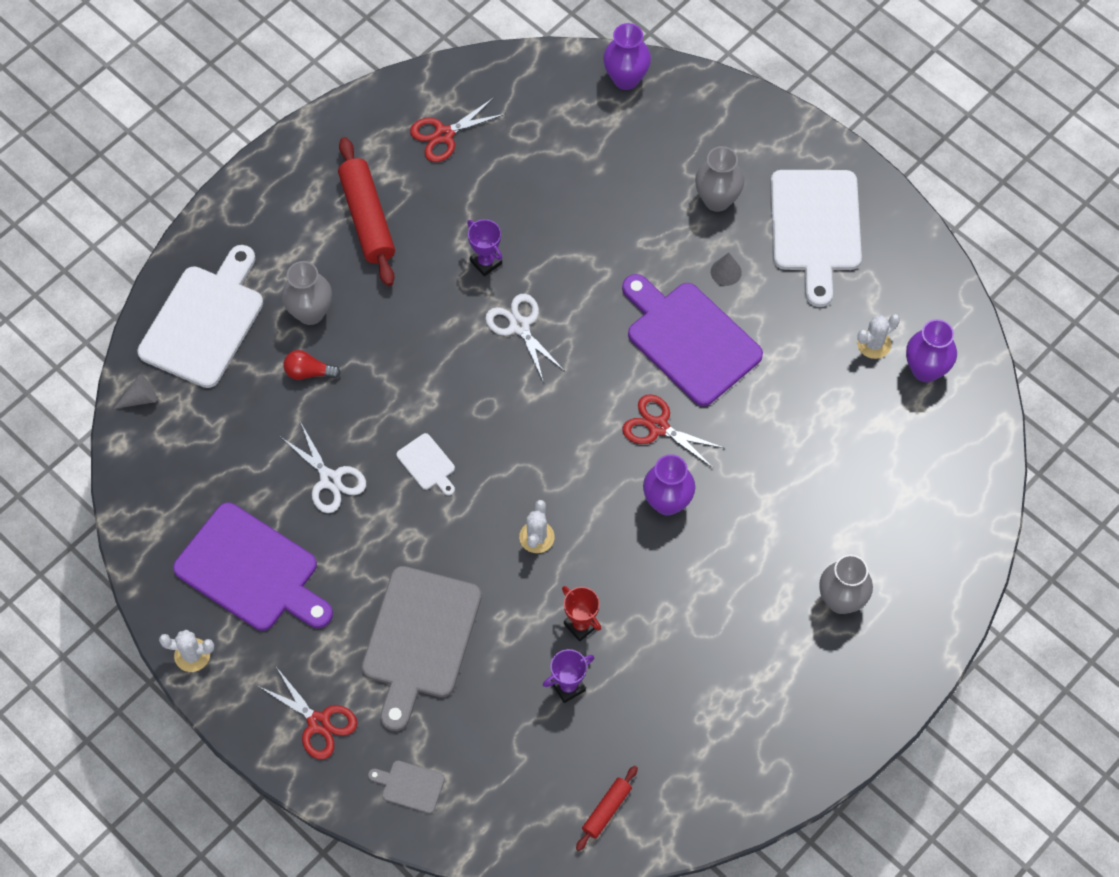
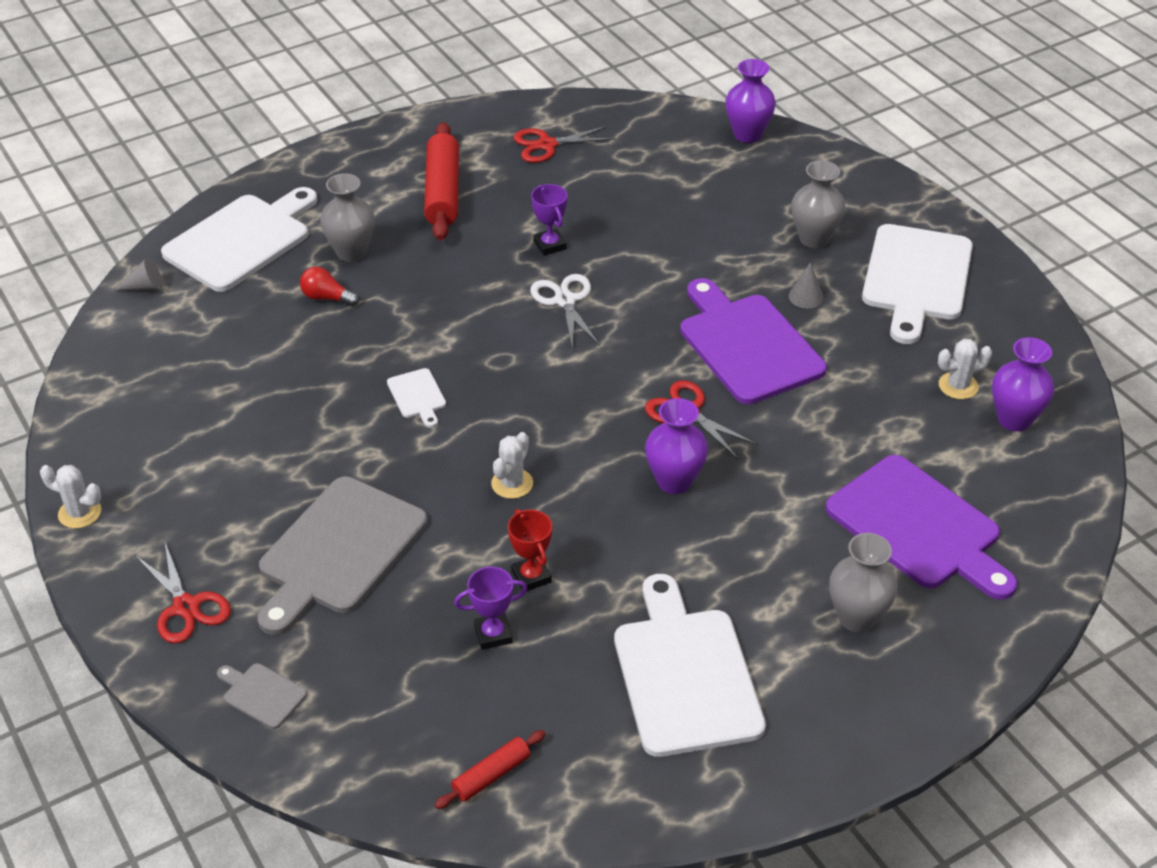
camera: 15 degrees right, 20 degrees down
(251, 570) = (183, 451): purple cutting board -> purple cutting board (918, 526)
(330, 480) = (306, 389): white scissors -> none
(724, 686) = (685, 675): none -> white cutting board

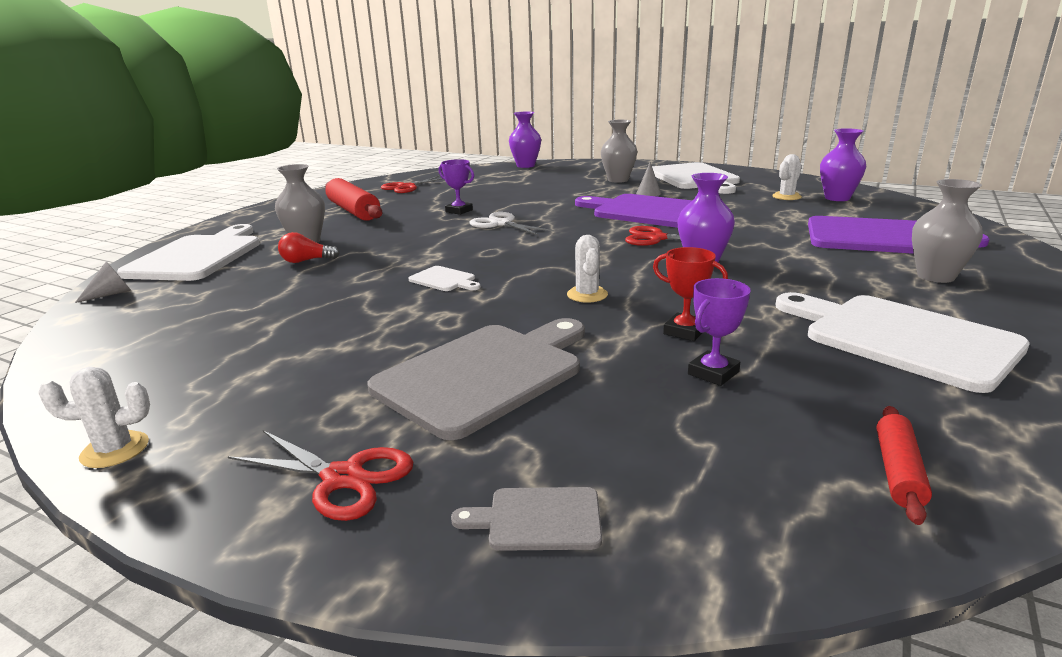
camera: 30 degrees left, 20 degrees down
(339, 551) = (484, 374): grey cutting board -> grey cutting board turned 135 degrees counterclockwise

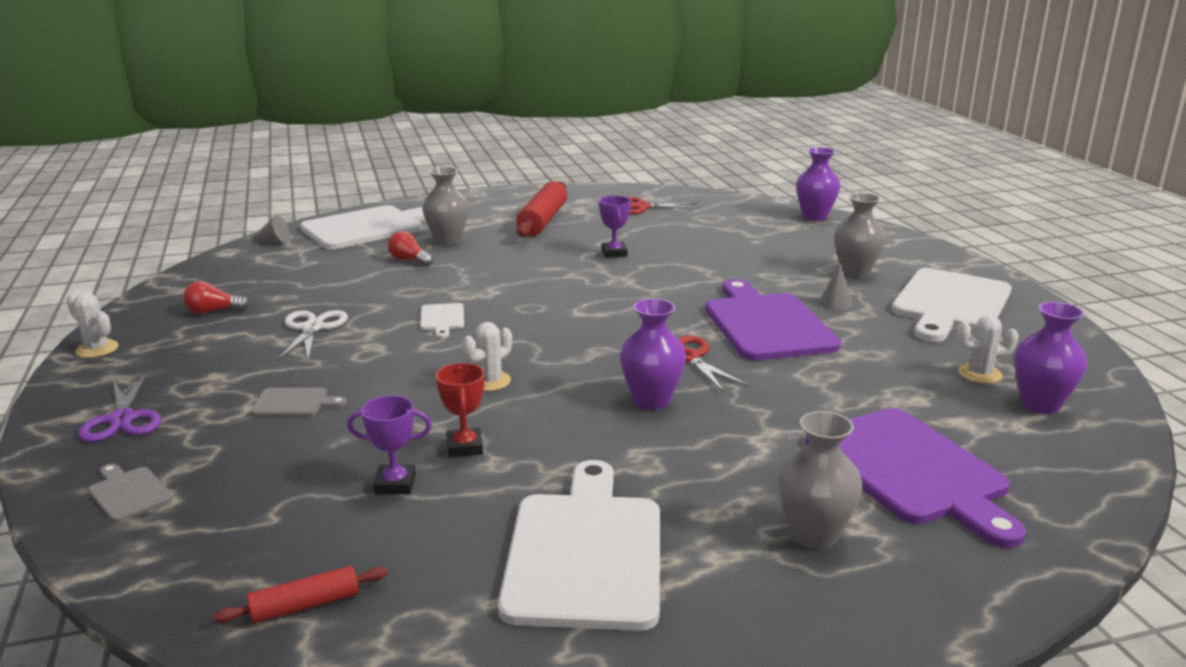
camera: 45 degrees right, 0 degrees up
(192, 360) = (213, 311): none -> red light bulb
(342, 478) = (122, 419): red scissors -> purple scissors
(484, 374) = (294, 403): grey cutting board -> grey cutting board, size x0.44
(501, 224) = (609, 282): white scissors -> white scissors (313, 328)

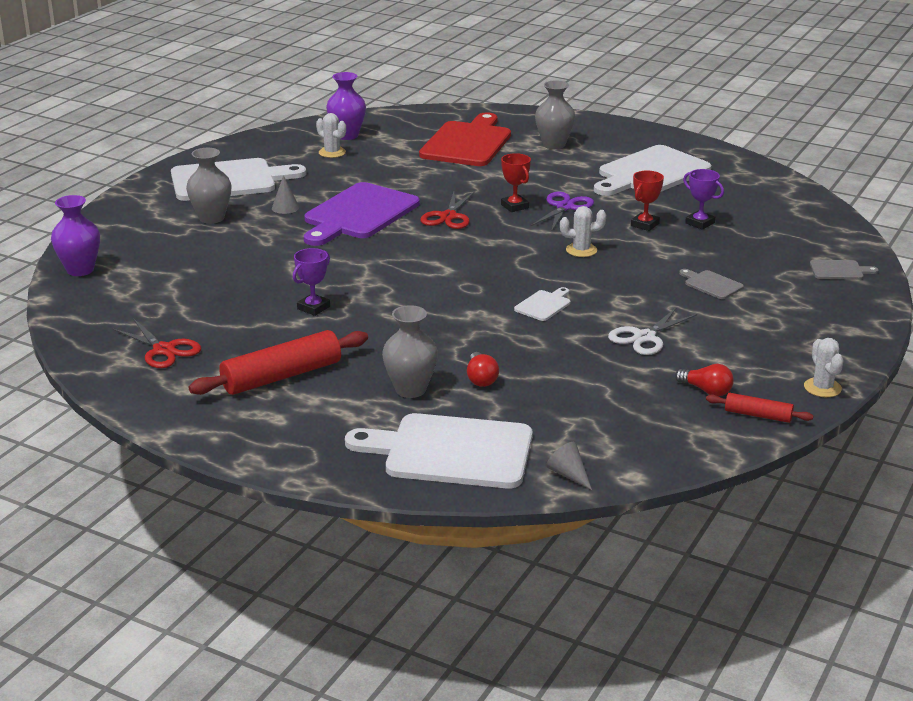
camera: 135 degrees left, 5 degrees up
(122, 419) = (826, 316): purple scissors -> purple scissors (565, 207)
(128, 493) = (839, 270): grey cutting board -> grey cutting board turned 90 degrees counterclockwise
(305, 605) = (782, 199): red rolling pin -> red rolling pin (758, 415)
(651, 400) = (514, 206): purple vase -> red trophy
(911, 470) = (467, 143): purple cutting board -> red cutting board

